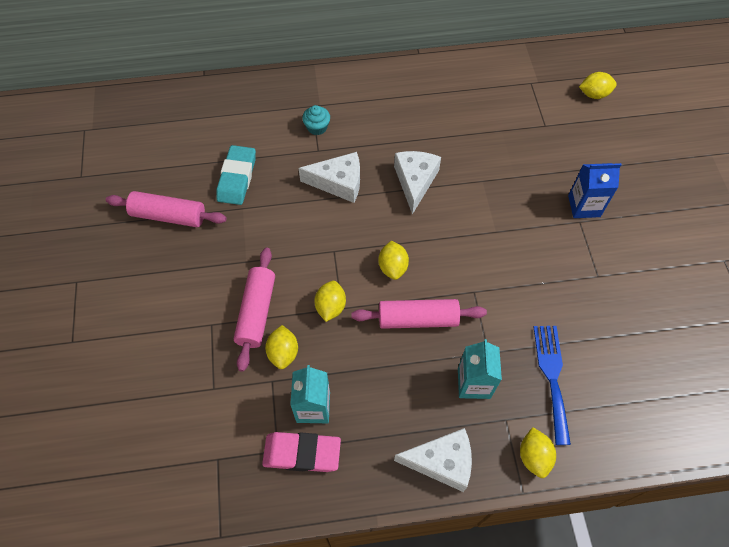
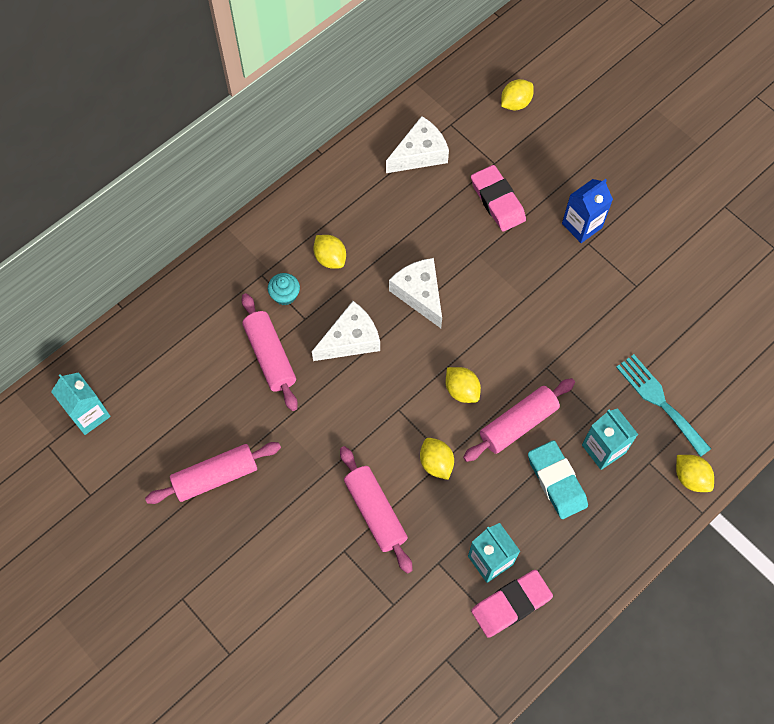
camera: 35 degrees left, 5 degrees up
(125, 126) = (89, 414): none -> turquoise carton
(237, 178) = (250, 396): turquoise eraser -> turquoise eraser (556, 481)
(273, 160) = (270, 356): none -> pink rolling pin
(283, 353) = (428, 532): yellow lemon -> yellow lemon (330, 258)
(441, 462) = (625, 532): white cheese -> white cheese (420, 154)
(527, 152) = (497, 201): none -> pink eraser
(552, 377) = (659, 401): blue fork -> turquoise fork

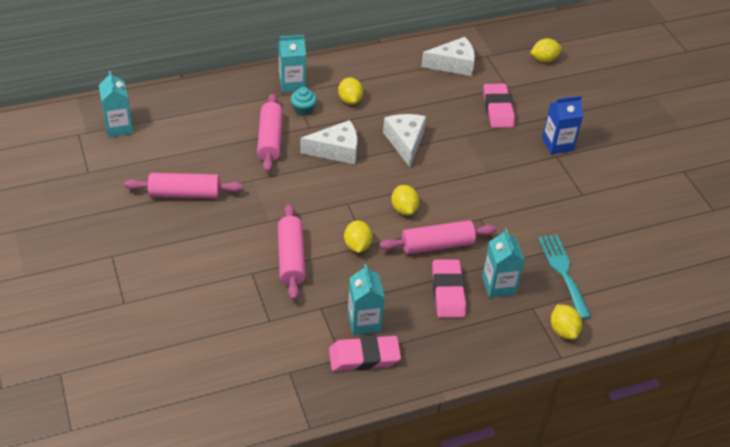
camera: 20 degrees right, 20 degrees down
(253, 262) = (292, 83): none -> turquoise carton
(556, 481) = (448, 292): turquoise eraser -> pink eraser

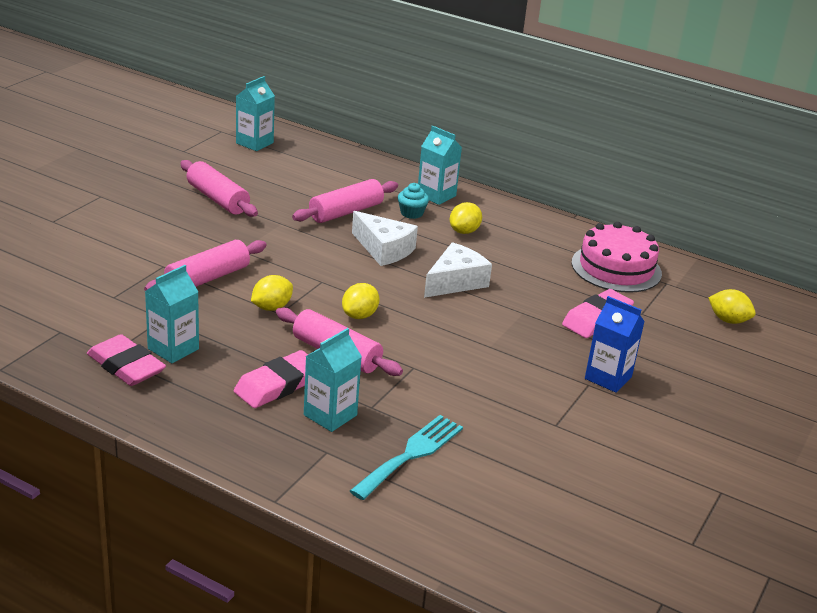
camera: 50 degrees right, 15 degrees down
(453, 64) = (616, 268): white cheese -> pink cake
(563, 330) = (318, 487): yellow lemon -> none

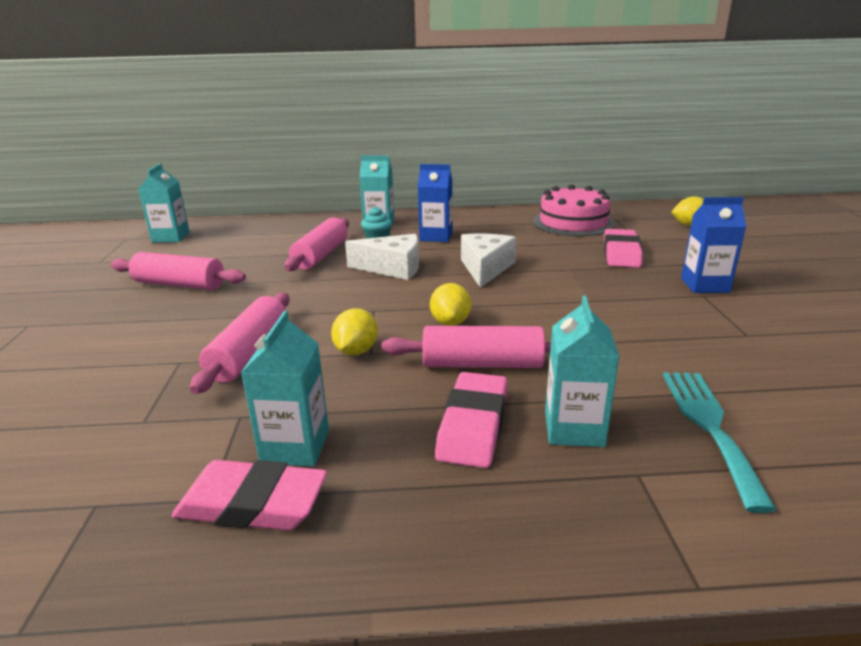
camera: 30 degrees left, 5 degrees down
(464, 231) = (436, 237): yellow lemon -> blue carton

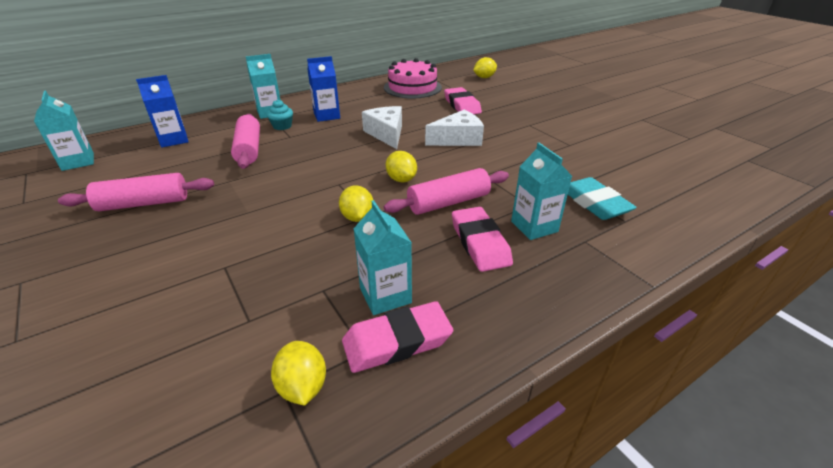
camera: 30 degrees left, 10 degrees up
(114, 509) = (302, 387): none -> yellow lemon
(250, 353) = (277, 242): pink rolling pin -> none
(393, 268) = (319, 148): white cheese -> white cheese (458, 139)
(704, 285) = (525, 118): blue carton -> blue carton (174, 140)
(709, 426) = (594, 203): turquoise fork -> turquoise eraser

